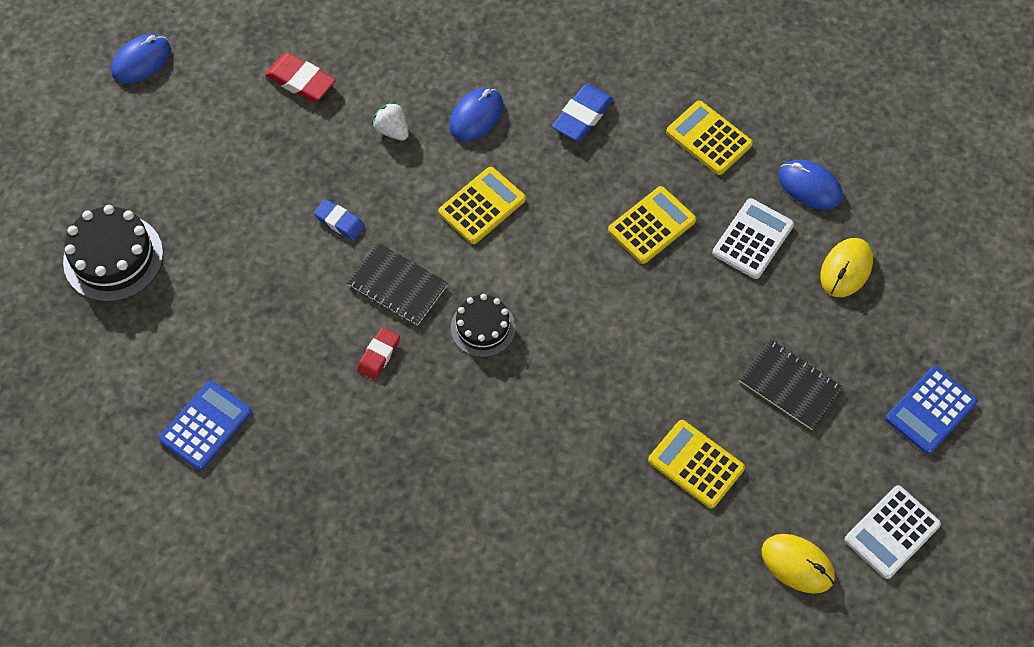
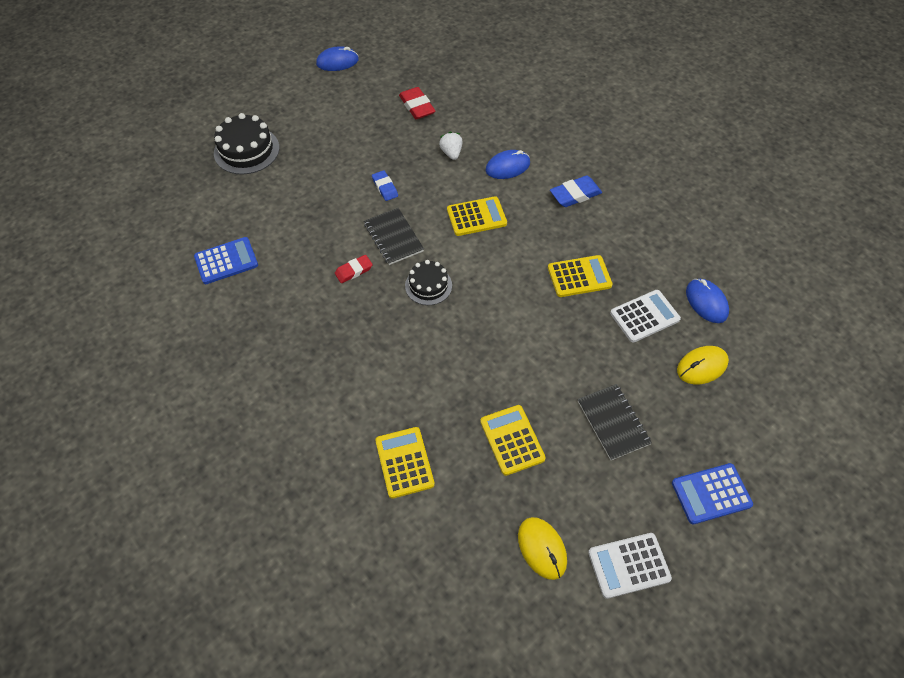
camera: 30 degrees right, 5 degrees down
(709, 138) = (652, 242): yellow calculator -> yellow calculator (404, 462)

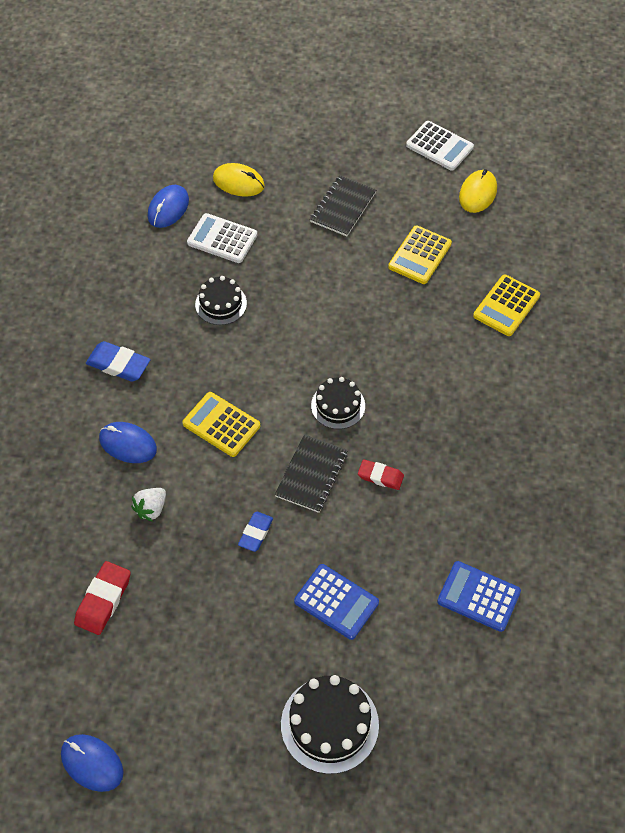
camera: 130 degrees left, 0 degrees up
(579, 277) = (221, 304): yellow calculator -> black cake
(711, 494) = (343, 131): blue calculator -> blue calculator (336, 602)

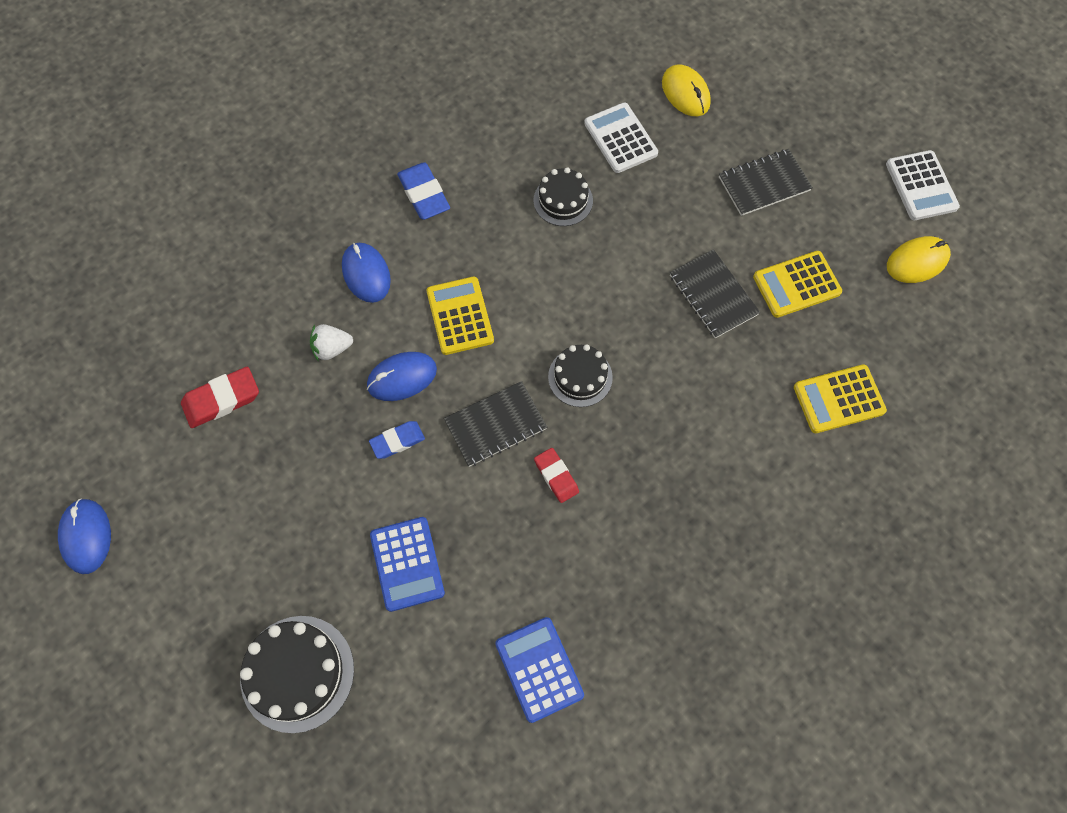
camera: 40 degrees right, 10 degrees up
(168, 208) = (598, 76): blue mouse -> blue mouse (402, 377)
(374, 296) = (713, 295): none -> black notebook

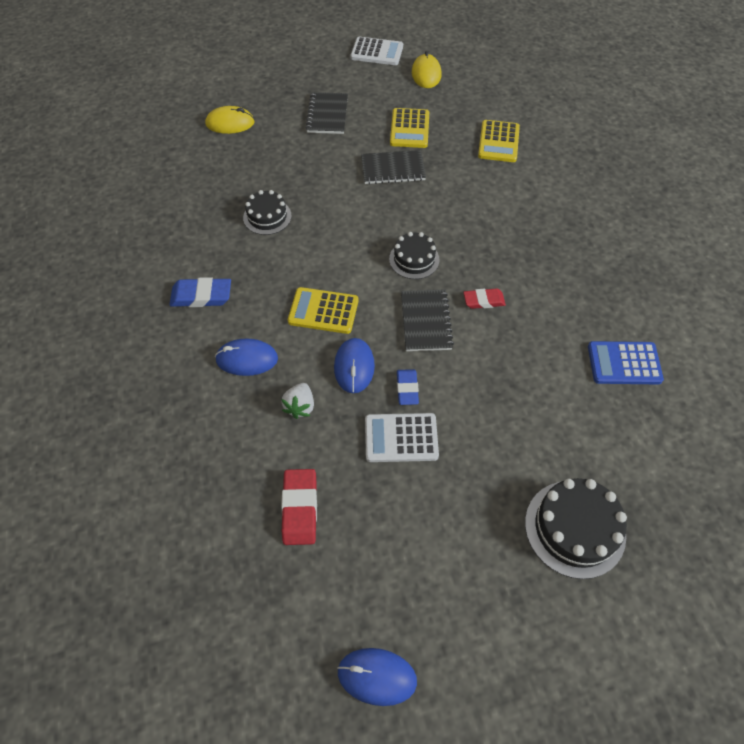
camera: 65 degrees left, 10 degrees down
(407, 564) = (512, 418): blue calculator -> none
(620, 138) = (240, 168): white calculator -> white calculator (401, 438)

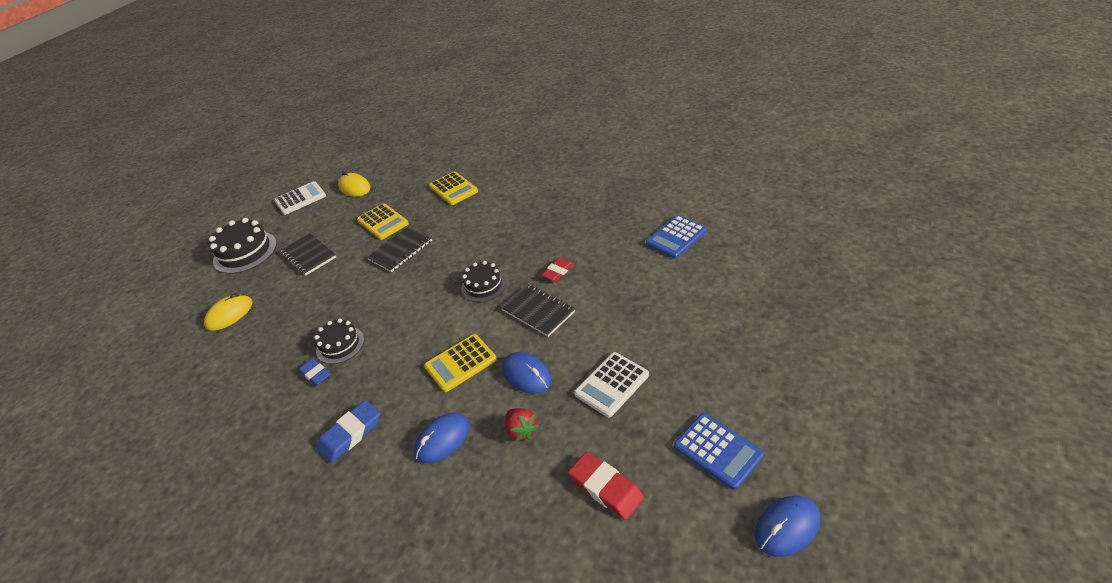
camera: 40 degrees left, 15 degrees down
(300, 406) = (521, 430): white strawberry -> red strawberry
(406, 571) = (718, 451): none -> blue calculator
(407, 389) = (577, 355): blue eraser -> blue eraser (316, 374)
(575, 528) = (767, 335): black cake -> black cake (245, 252)

